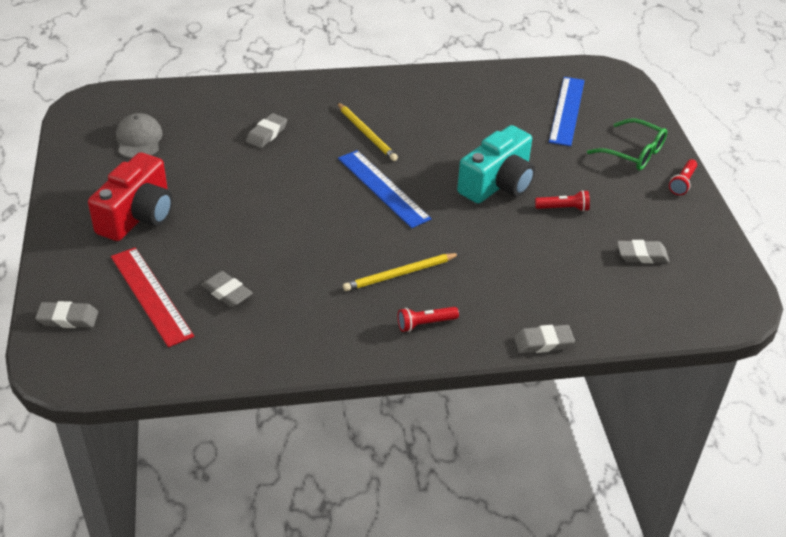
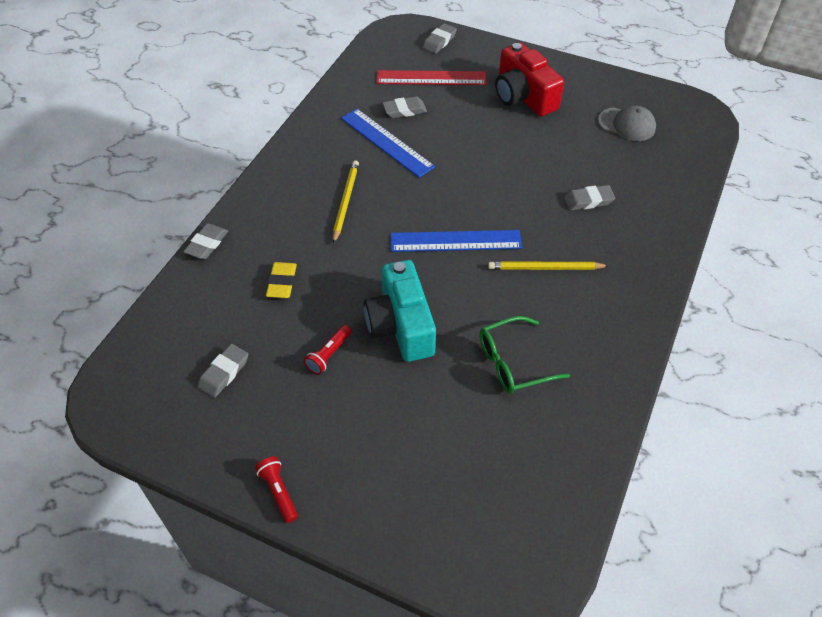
camera: 125 degrees right, 10 degrees up
(266, 134) = (588, 200): grey eraser -> grey eraser turned 75 degrees counterclockwise
(425, 324) = (285, 191): red flashlight -> none
(530, 268) = (282, 283): none -> yellow eraser
(566, 110) = (477, 470): blue ruler -> blue ruler (386, 142)
(633, 153) = (358, 482): green glasses -> green glasses (513, 362)

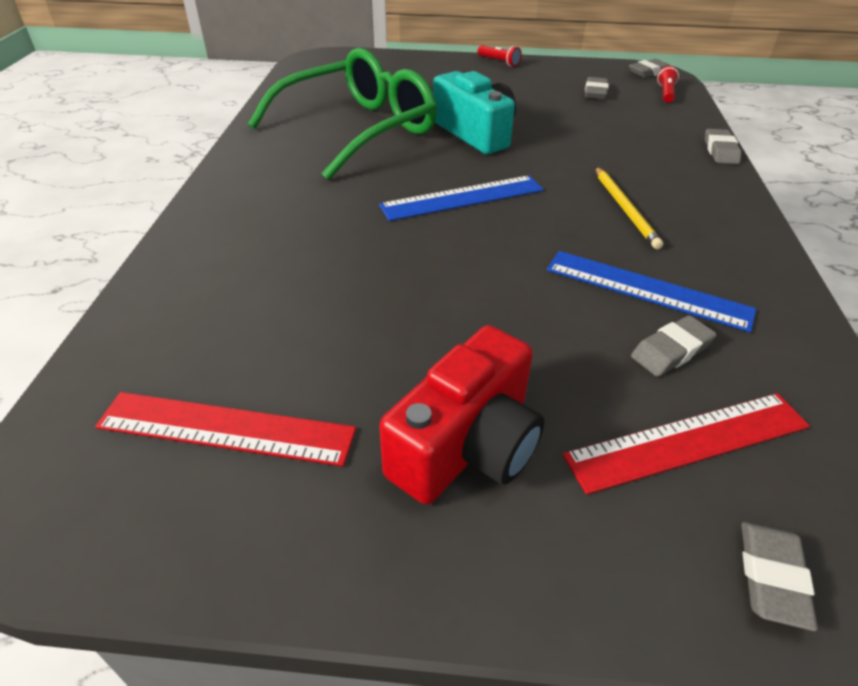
camera: 160 degrees right, 10 degrees down
(282, 283) = (613, 139): yellow eraser -> none
(329, 354) = (524, 111): red flashlight -> red flashlight (665, 93)
(513, 362) = (358, 129): green glasses -> green glasses, size x1.98
(523, 96) = (467, 445): red camera -> red camera turned 90 degrees clockwise
(545, 268) = (345, 194): yellow pencil -> none
(588, 200) = (298, 273): grey eraser -> grey eraser (649, 72)
(627, 124) = (226, 428): grey cap -> red ruler

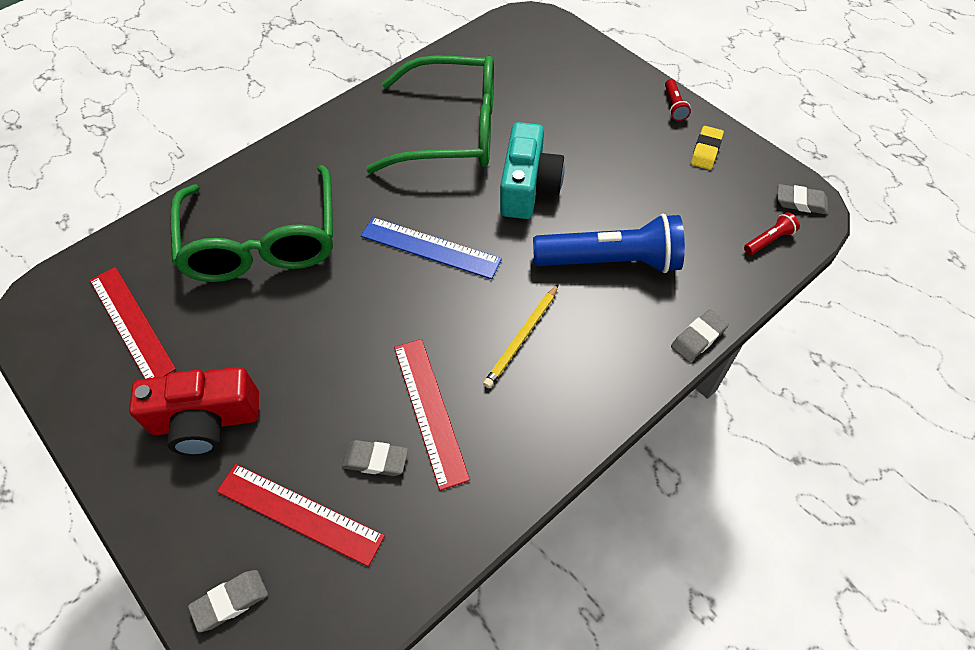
camera: 45 degrees right, 15 degrees up
(291, 273) = (262, 241): none -> green glasses
(556, 72) = (705, 151): none -> yellow eraser
(595, 92) = (701, 198): grey eraser -> none
(601, 142) = (611, 261): none -> blue flashlight
(647, 290) = (429, 410): blue ruler -> red ruler

